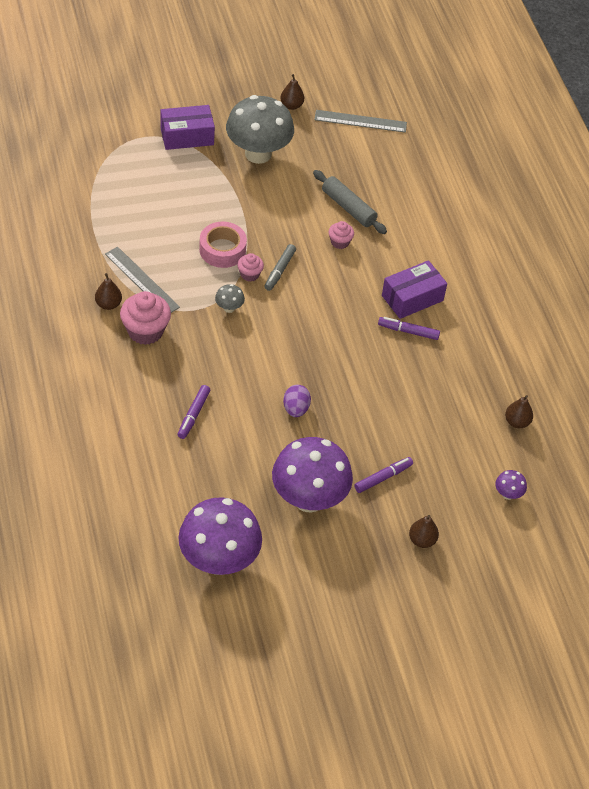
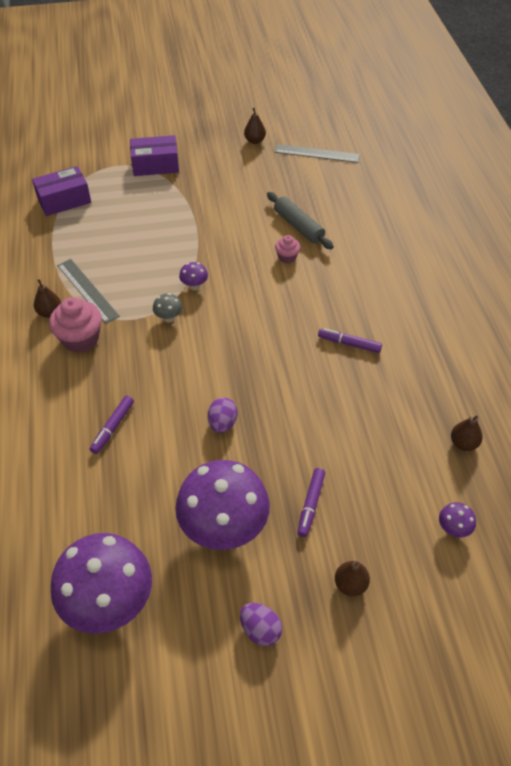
camera: 10 degrees right, 0 degrees up
(222, 250) = (171, 263): pink tape -> none
(249, 274) = (194, 286): pink cupcake -> purple mushroom
(258, 154) = (218, 180): grey mushroom -> none
(279, 270) = (224, 283): grey marker -> none
(349, 577) = (260, 630): none -> purple egg
(383, 478) = (310, 504): purple marker -> purple marker turned 135 degrees clockwise
(412, 298) = (355, 311): purple box -> purple box (64, 200)

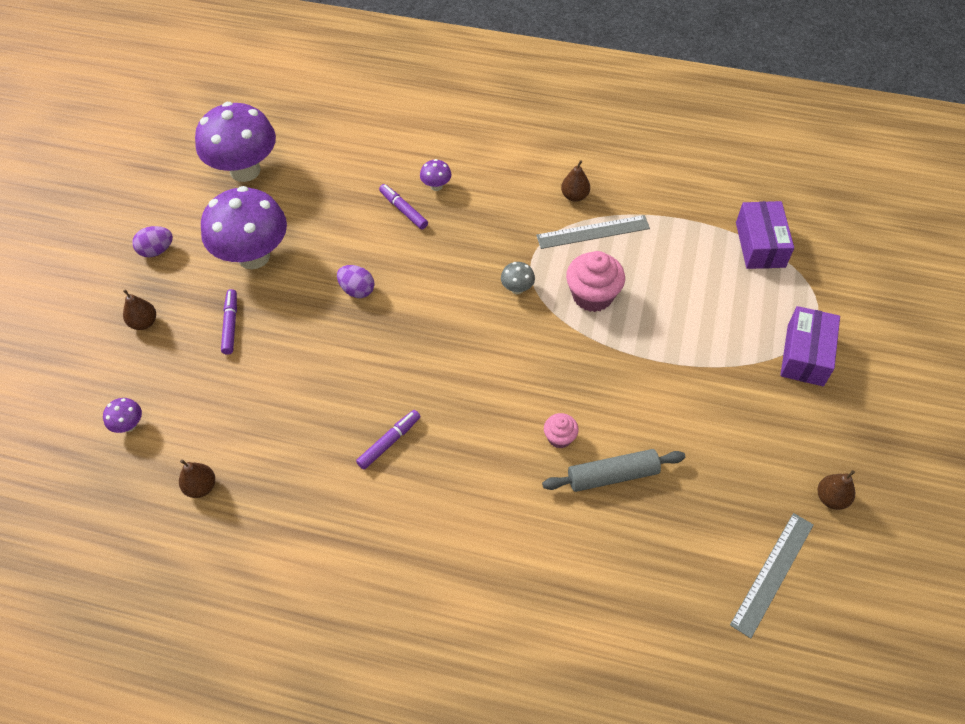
camera: 115 degrees right, 5 degrees up
(80, 339) = (525, 211): pink cupcake -> pink cupcake (592, 295)
(194, 286) = (554, 326): purple mushroom -> purple mushroom (436, 186)
(310, 504) = (231, 325): purple marker -> purple marker turned 45 degrees clockwise

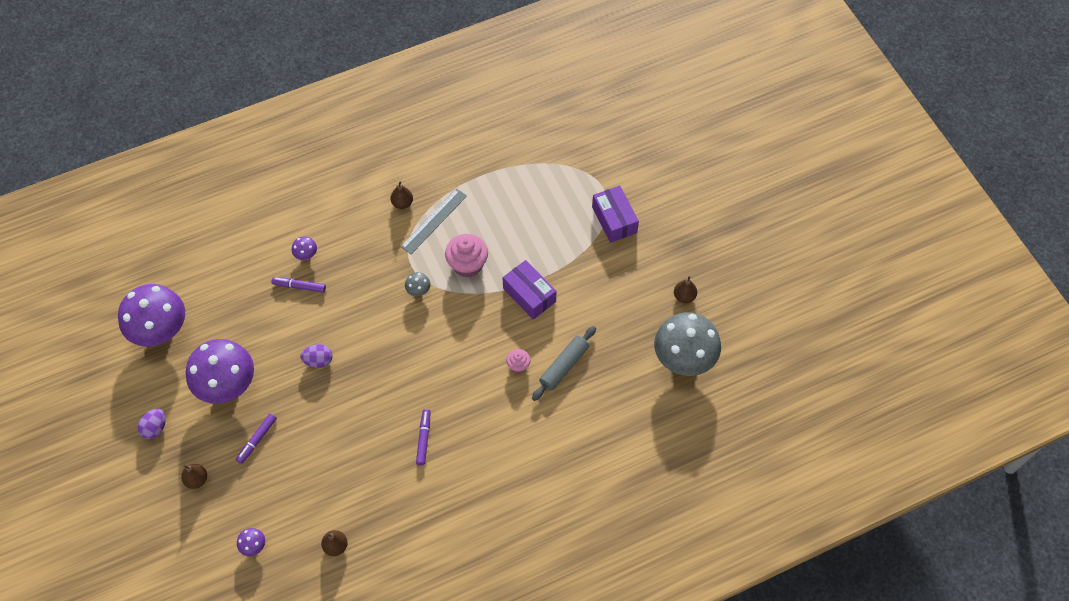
camera: 40 degrees left, 5 degrees up
(231, 325) = (257, 440): purple marker -> purple marker turned 105 degrees counterclockwise
(760, 244) = (540, 163): purple box -> purple box (529, 295)
(772, 573) = (683, 359): grey ruler -> grey mushroom

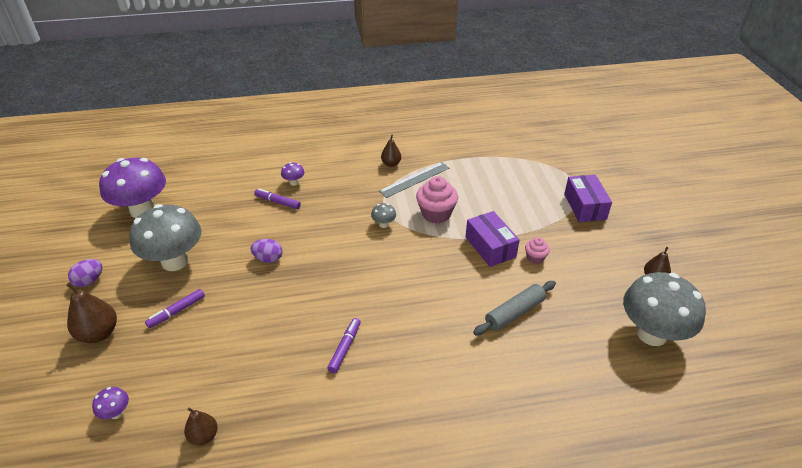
camera: 15 degrees right, 20 degrees down
(197, 479) = (99, 333): brown pear -> brown pear, size x1.62
(227, 386) = (175, 261): purple mushroom -> grey mushroom
(518, 365) = (465, 302): pink cupcake -> pink cupcake (535, 258)

